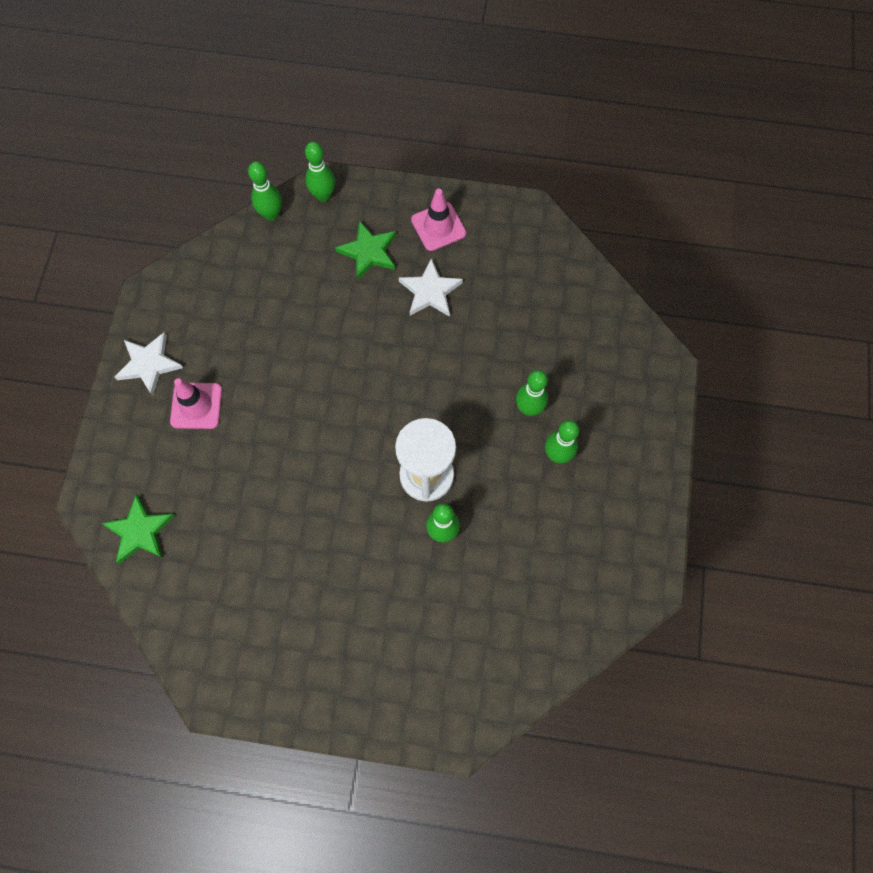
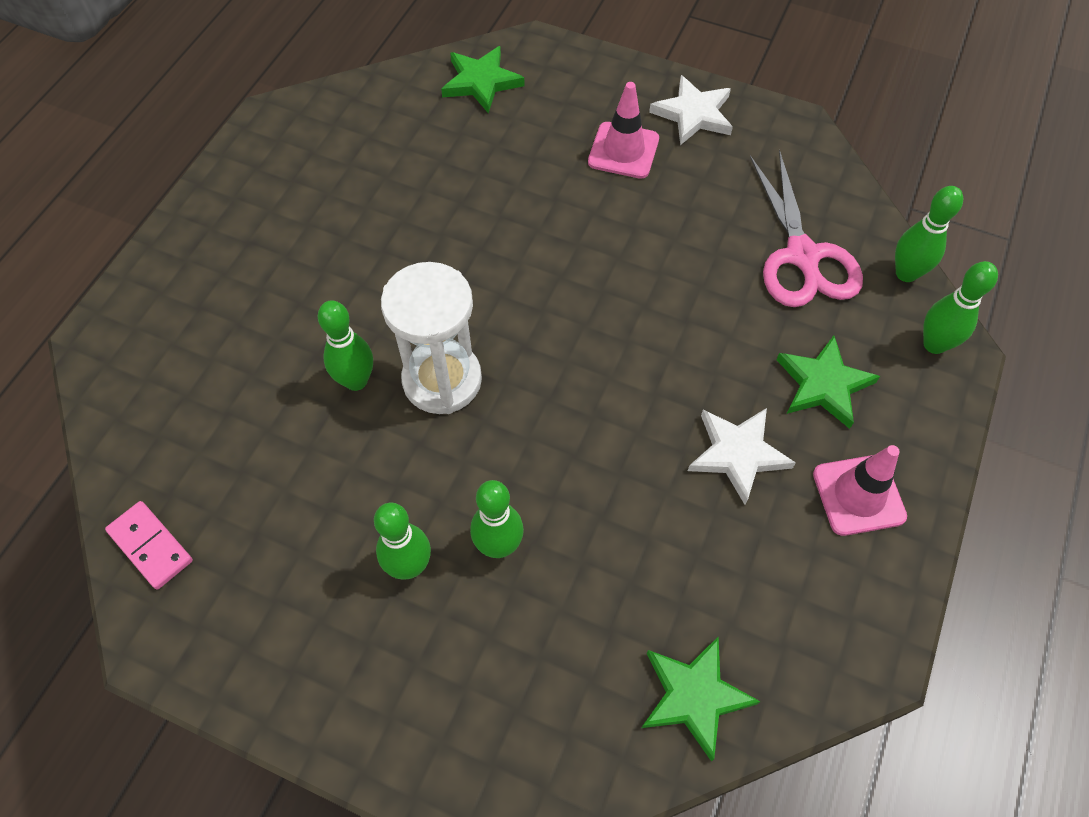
camera: 105 degrees right, 10 degrees down
(271, 275) = (802, 256): none -> pink scissors
(579, 290) = (694, 696): none -> green star
(595, 616) = (151, 546): none -> pink domino

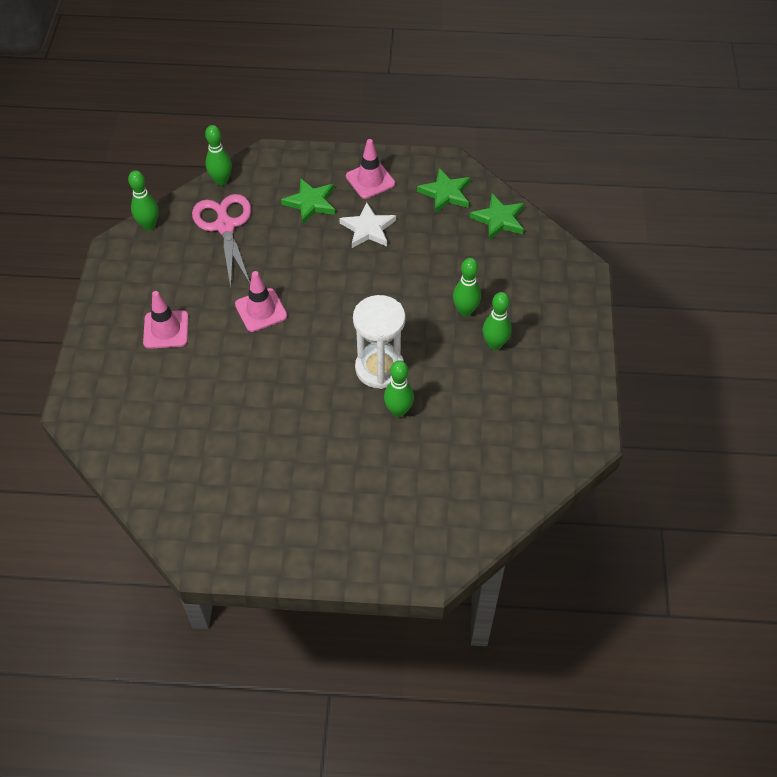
camera: 110 degrees left, 5 degrees down
(151, 546) = (544, 467): pink domino -> none
(481, 82) = (121, 431): green star -> green star (445, 193)
(615, 261) = (261, 310): none -> pink traffic cone
(693, 114) = (120, 300): white star -> none
(802, 256) = (225, 226): pink scissors -> pink scissors turned 75 degrees counterclockwise
(934, 344) = (266, 164): green bowling pin -> green bowling pin (149, 225)

